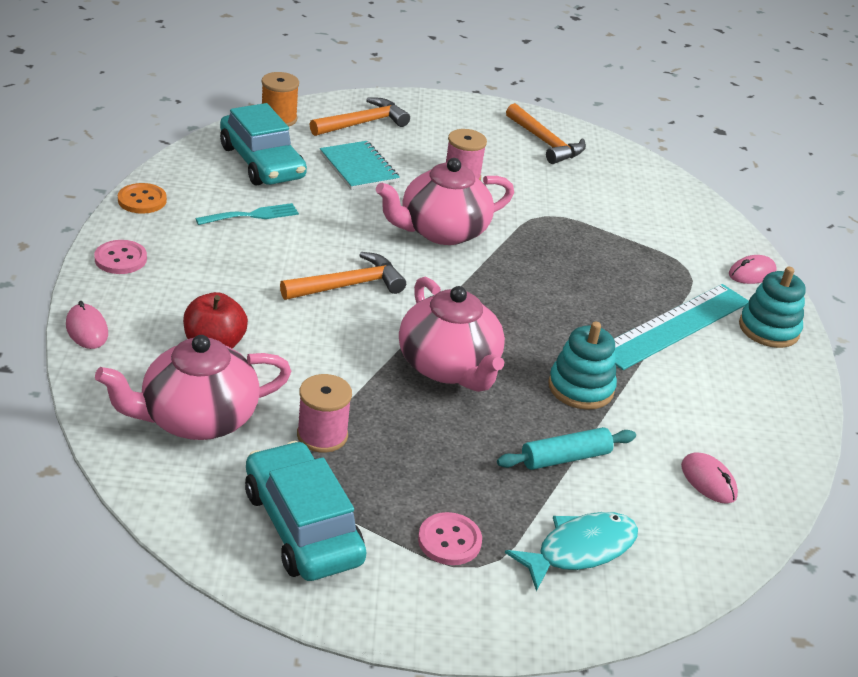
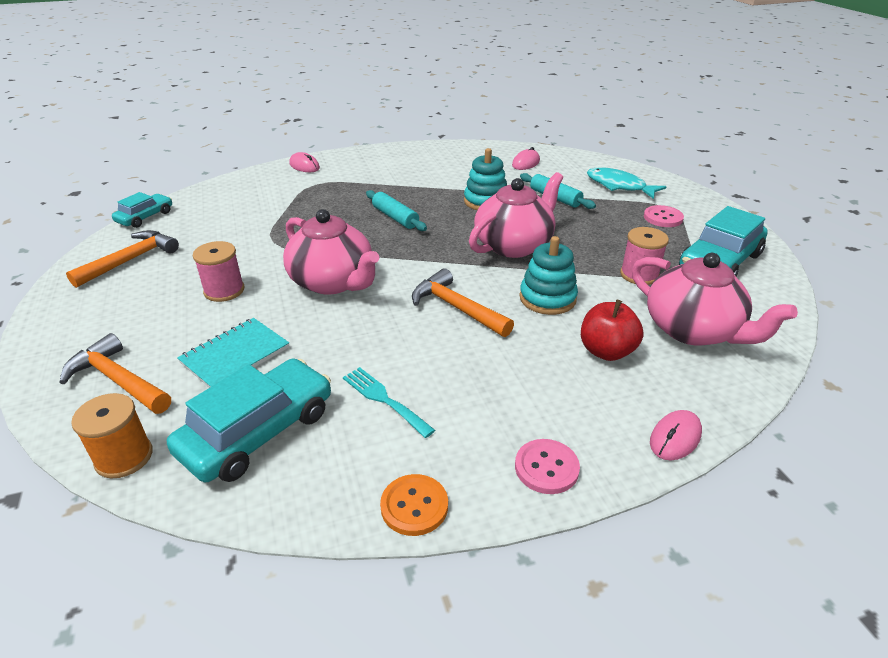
camera: 105 degrees left, 0 degrees up
(565, 303) = (395, 217): none -> turquoise rolling pin
(636, 157) = (145, 217): none -> turquoise car
(674, 326) = (389, 182): turquoise ruler -> none
(768, 329) = (366, 158): turquoise stacking toy -> turquoise stacking toy (547, 298)

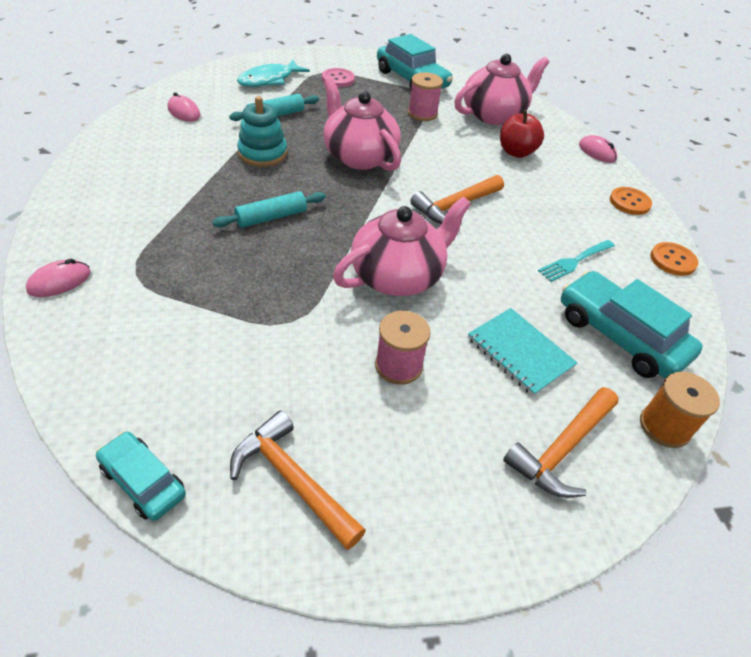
camera: 85 degrees left, 10 degrees up
(546, 468) = (629, 202): pink button -> orange button
(547, 298) = (448, 160): turquoise stacking toy -> none

